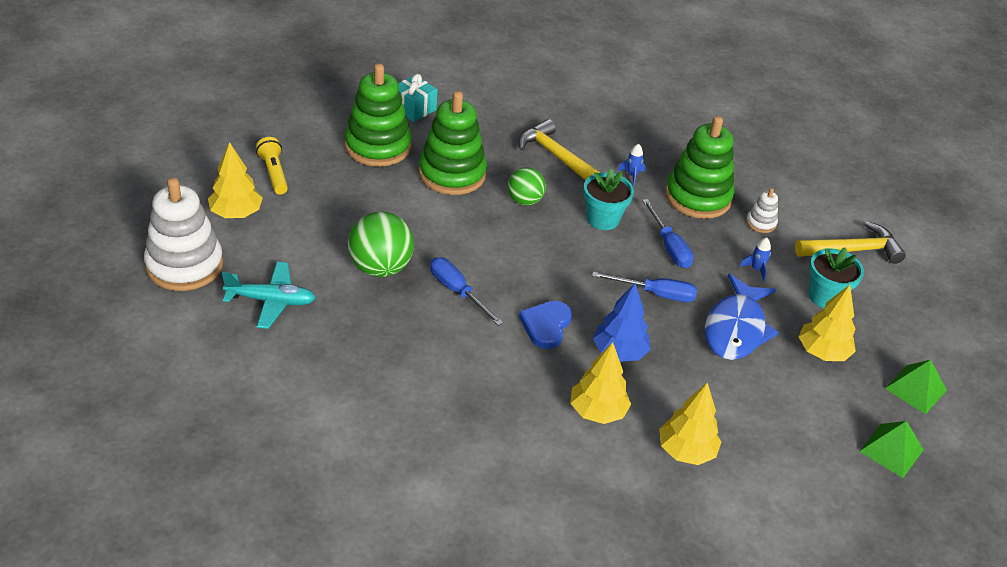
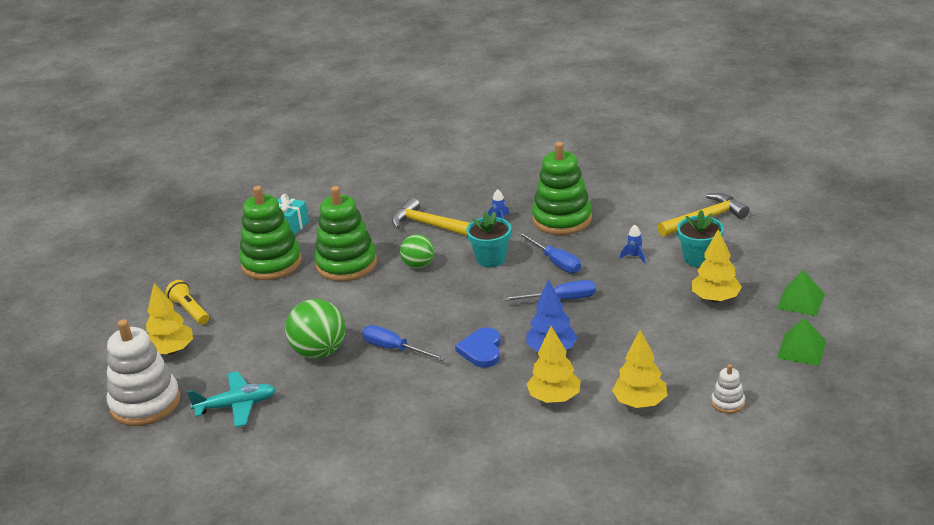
camera: 10 degrees left, 10 degrees down
(736, 328) = (638, 303): blue fish -> none
(761, 223) = (622, 222): white stacking toy -> white stacking toy (728, 403)

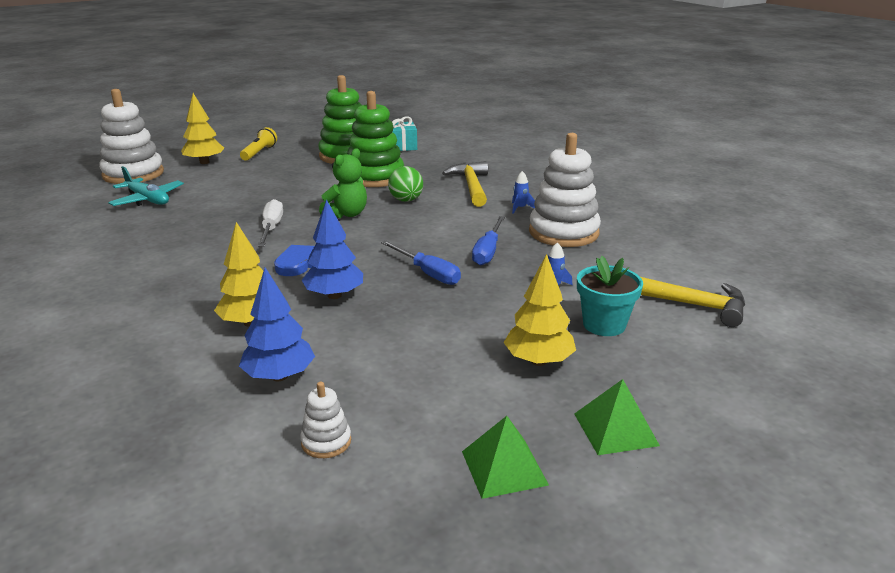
camera: 50 degrees right, 5 degrees down
(319, 352) = (242, 204): green ball -> none
(394, 349) = (271, 228): blue screwdriver -> white screwdriver
(411, 303) = (346, 214): none -> green teddy bear
(491, 259) = (454, 223): turquoise flower pot -> none
(562, 219) = (563, 232): green stacking toy -> white stacking toy
(640, 402) = (279, 376): yellow tree -> blue tree

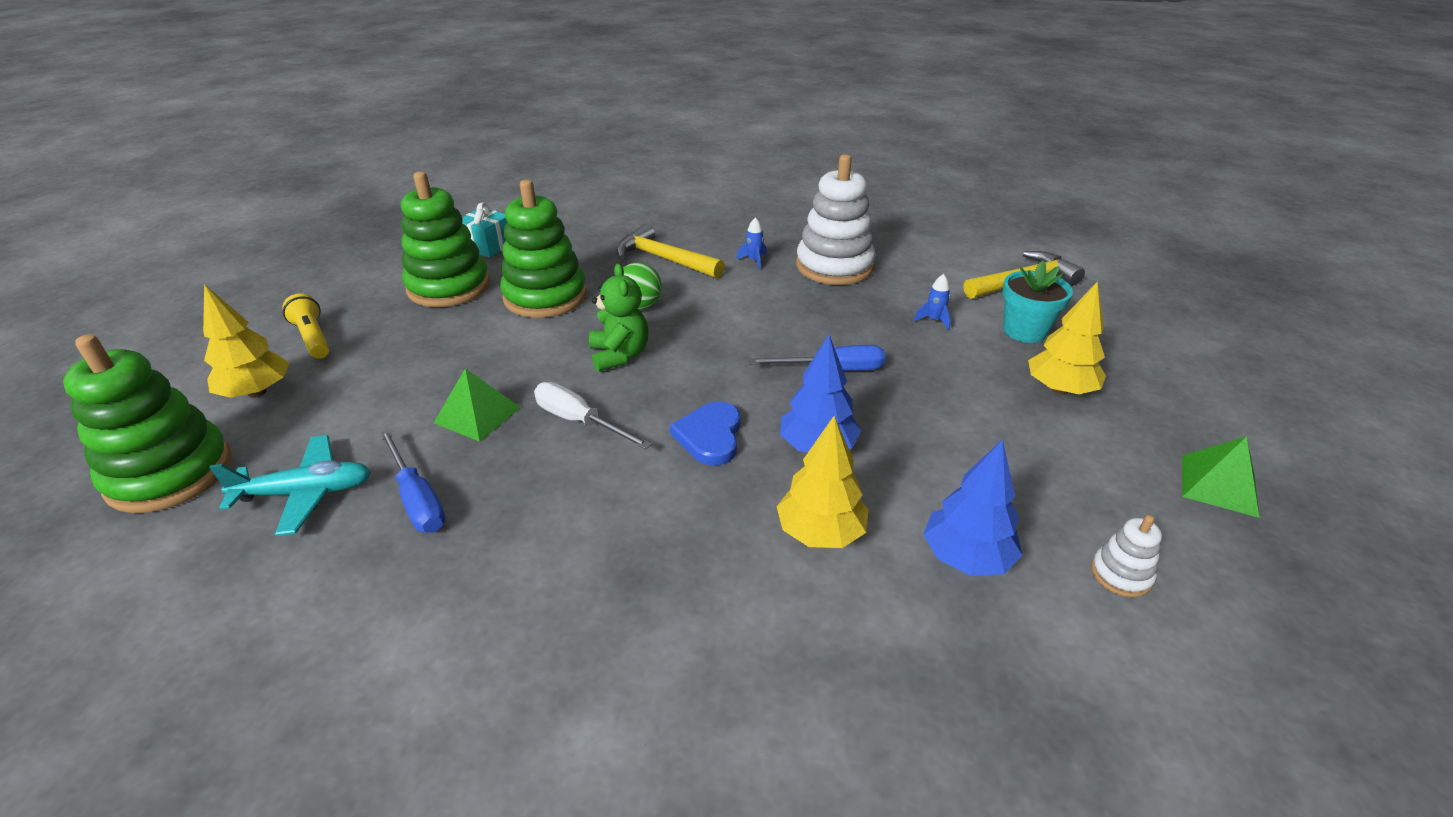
camera: 50 degrees left, 10 degrees up
(133, 174) = (170, 473): white stacking toy -> green stacking toy
(488, 251) = (825, 318): blue screwdriver -> blue screwdriver (417, 499)
(615, 429) = (1190, 405): green pyramid -> green pyramid (477, 415)

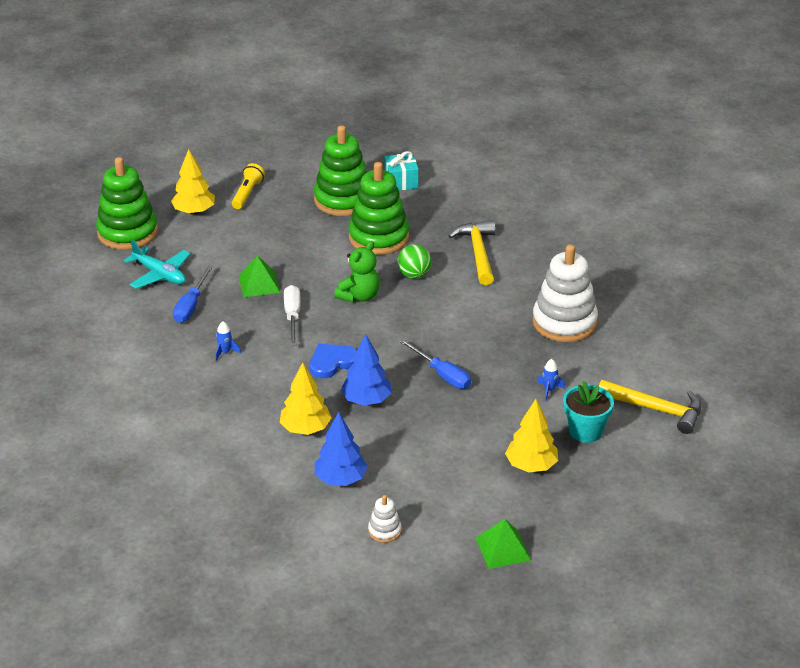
camera: 50 degrees right, 0 degrees up
(754, 261) = (526, 287): blue rocket -> blue rocket (225, 352)

